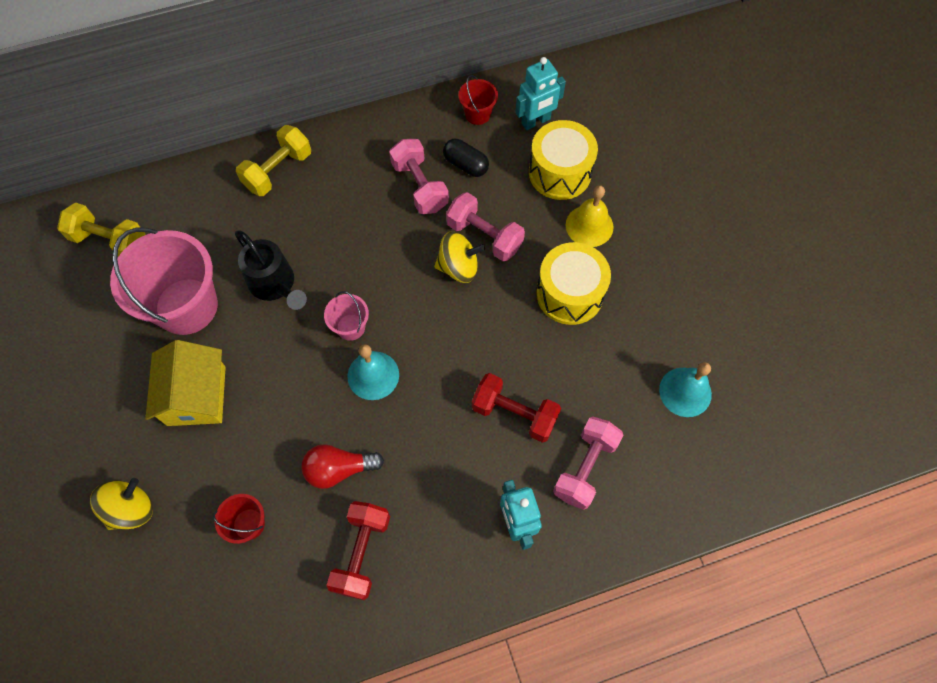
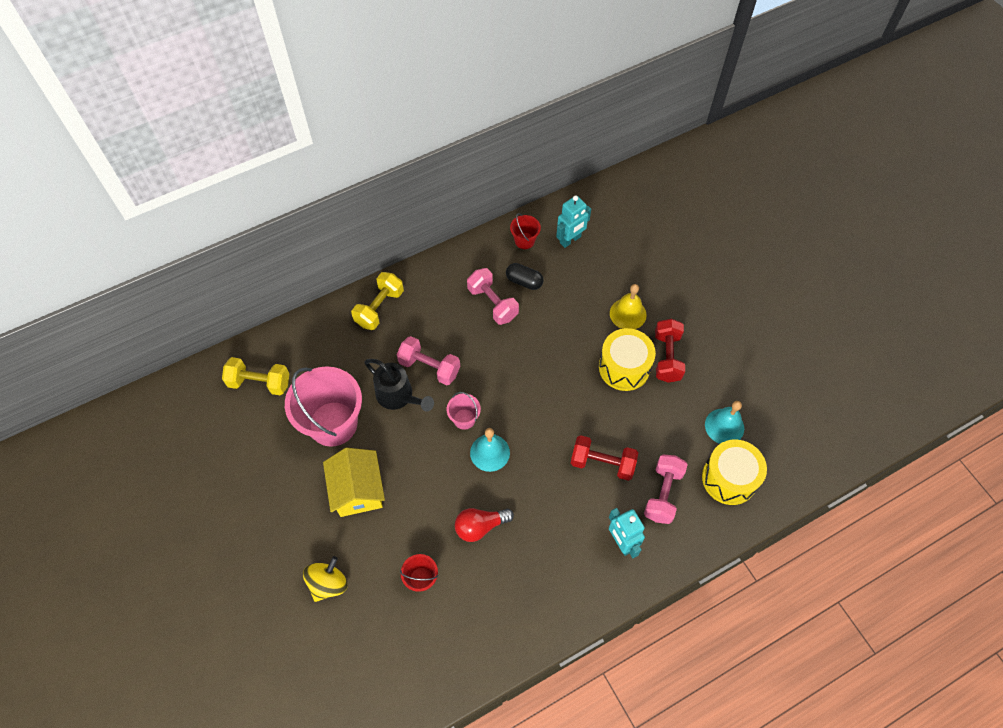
camera: 10 degrees left, 5 degrees down
(362, 553) = (512, 585): red dumbbell -> red dumbbell (667, 357)
(458, 267) = (536, 360): yellow spinning top -> none
(484, 236) = (550, 334): pink dumbbell -> pink dumbbell (429, 367)
(560, 172) = (597, 277): yellow drum -> yellow drum (729, 478)

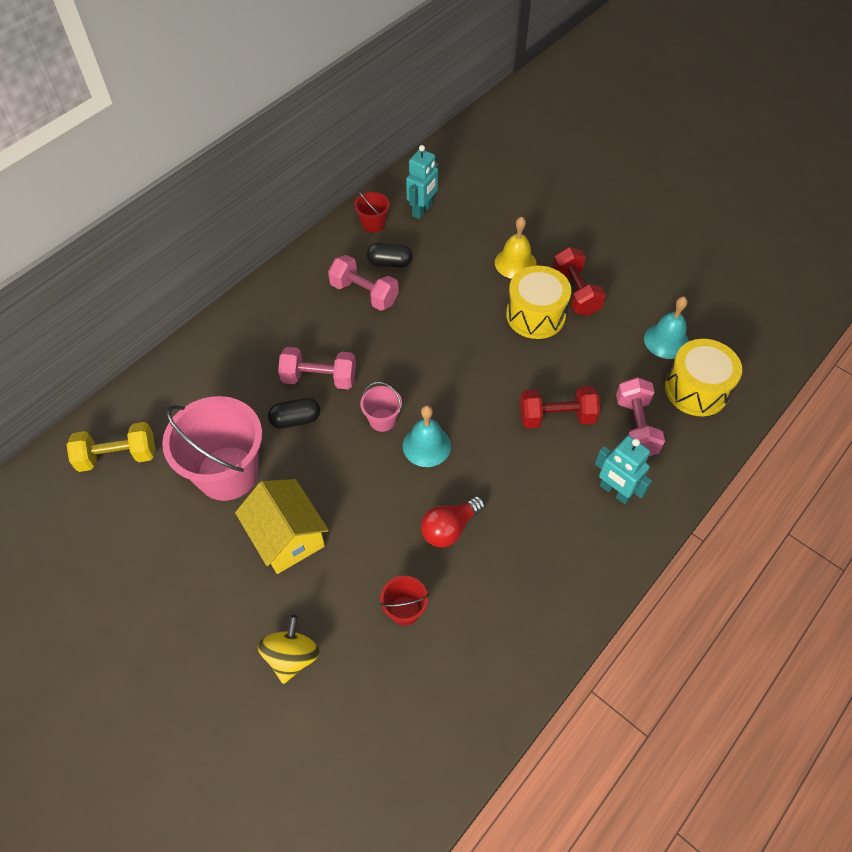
camera: 20 degrees left, 5 degrees down
(379, 308) = (236, 334): yellow dumbbell -> none
(398, 396) = (295, 420): black watering can -> black capsule

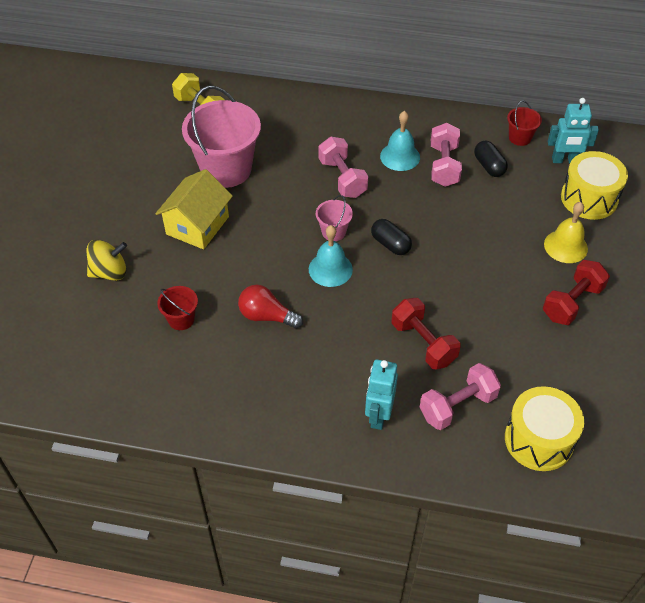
camera: 60 degrees right, 5 degrees down
(295, 420) = (296, 183): black capsule -> black capsule (390, 244)
(535, 315) = (520, 284): yellow drum -> yellow drum (589, 198)
(666, 341) = (577, 394): turquoise bell -> turquoise bell (400, 156)

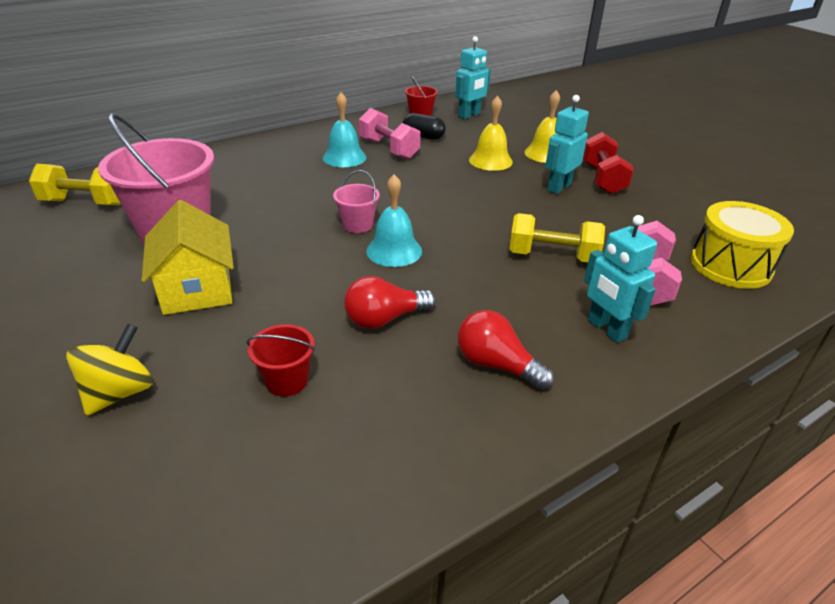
camera: 45 degrees left, 15 degrees down
(287, 388) = (496, 365): none -> red light bulb
(342, 178) = (312, 189): pink dumbbell -> none
(390, 244) = (421, 209): black capsule -> none
(423, 343) = (552, 256): red dumbbell -> yellow dumbbell
(507, 226) = (490, 160): none -> yellow bell
(521, 288) = (558, 187): none -> turquoise robot
(589, 198) = (516, 126): yellow drum -> none

